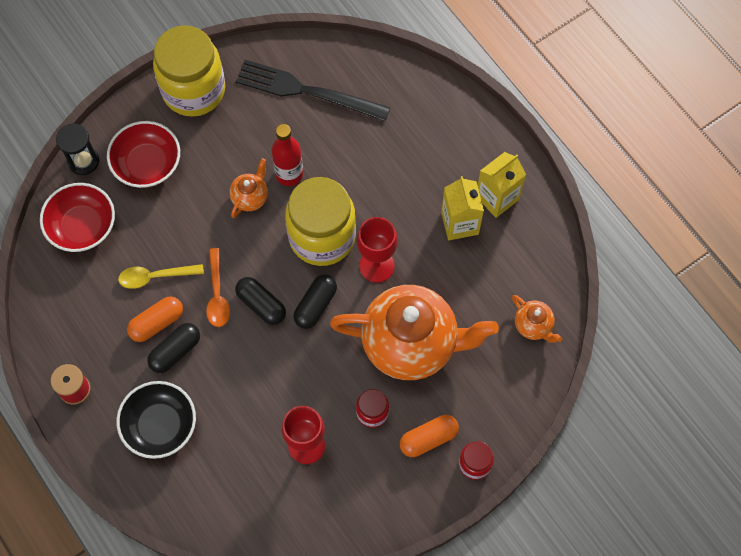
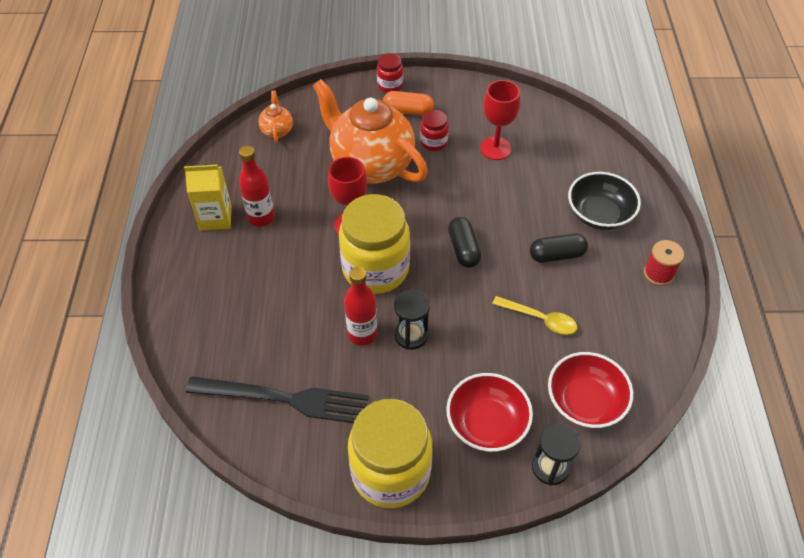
camera: 145 degrees left, 15 degrees down
(157, 323) = (560, 283): orange capsule -> none
(217, 294) = (494, 276): orange spoon -> none
(250, 197) = (411, 335): orange teapot -> black hourglass
(307, 91) = (284, 399): black fork -> black fork turned 45 degrees counterclockwise
(315, 305) = (420, 225): black capsule -> none
(459, 223) = (261, 217): yellow carton -> red bottle

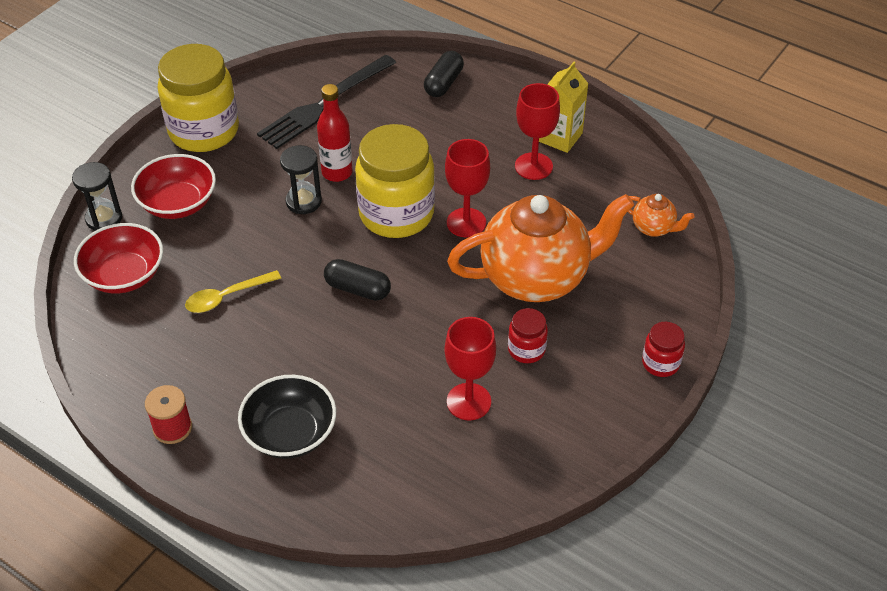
camera: 125 degrees right, 5 degrees down
(261, 217) = (533, 166): red bottle -> red goblet
(408, 111) = (599, 355): orange capsule -> none
(556, 255) = (278, 358): black capsule -> black capsule (443, 83)

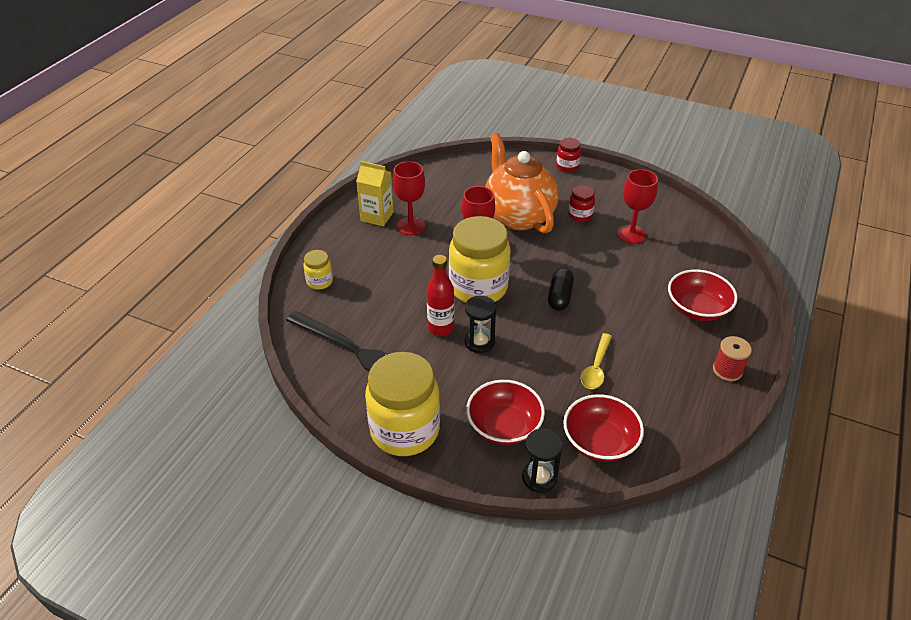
camera: 100 degrees left, 5 degrees down
(227, 297) = (596, 368): yellow spoon -> yellow spoon turned 60 degrees clockwise
(290, 433) = (697, 308): black bowl -> red bowl
(443, 83) = (320, 281): black capsule -> yellow jar
(654, 228) = (458, 173): orange teapot -> none

